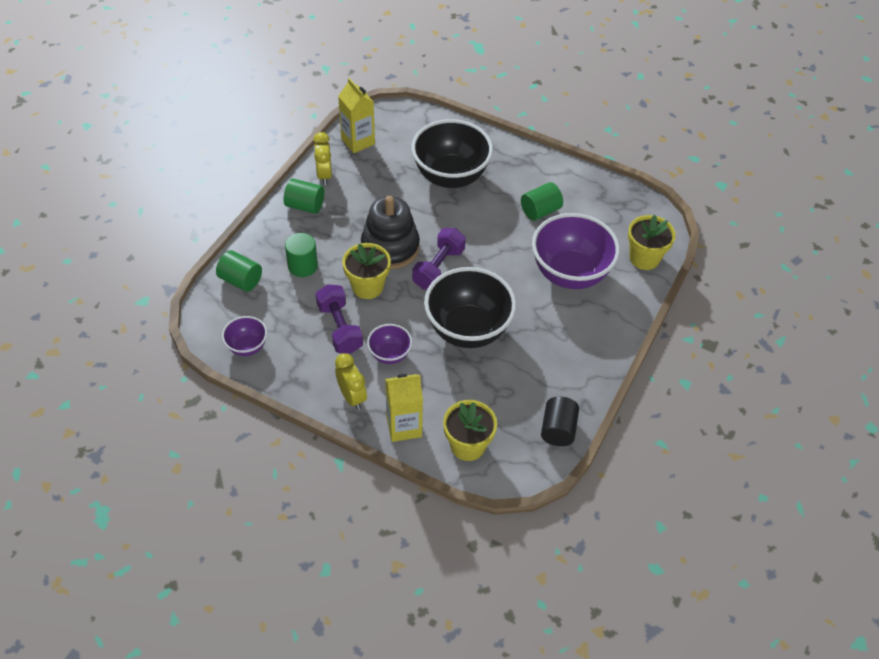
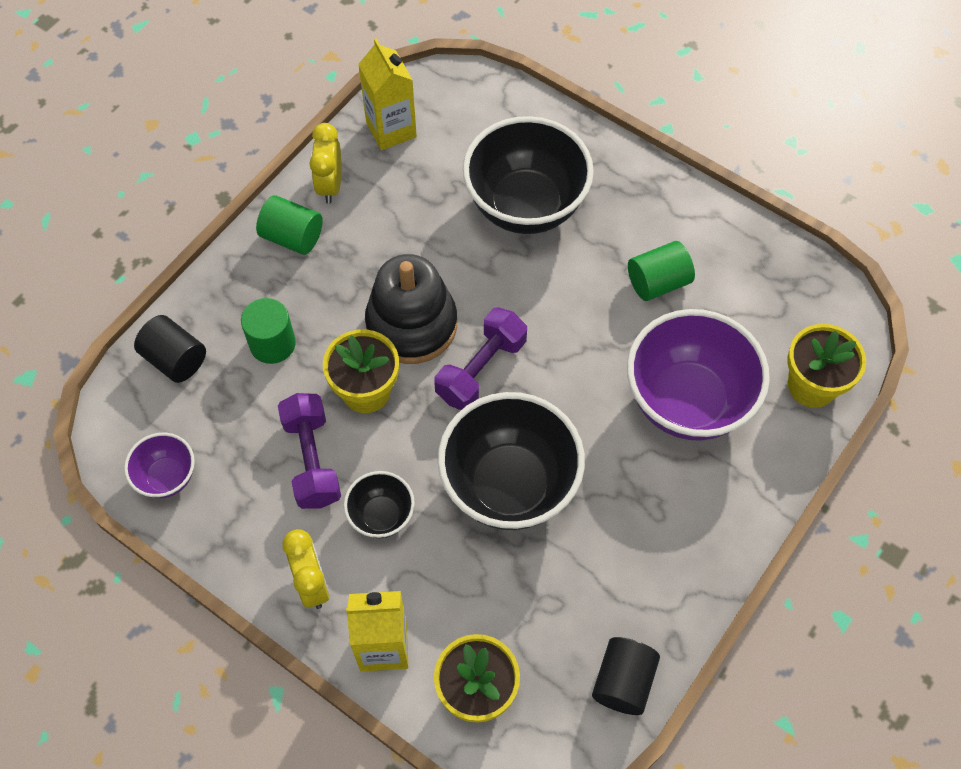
camera: 10 degrees right, 10 degrees up
(241, 280) = (175, 359): green cylinder -> black cylinder
(389, 354) = (381, 516): purple bowl -> black bowl

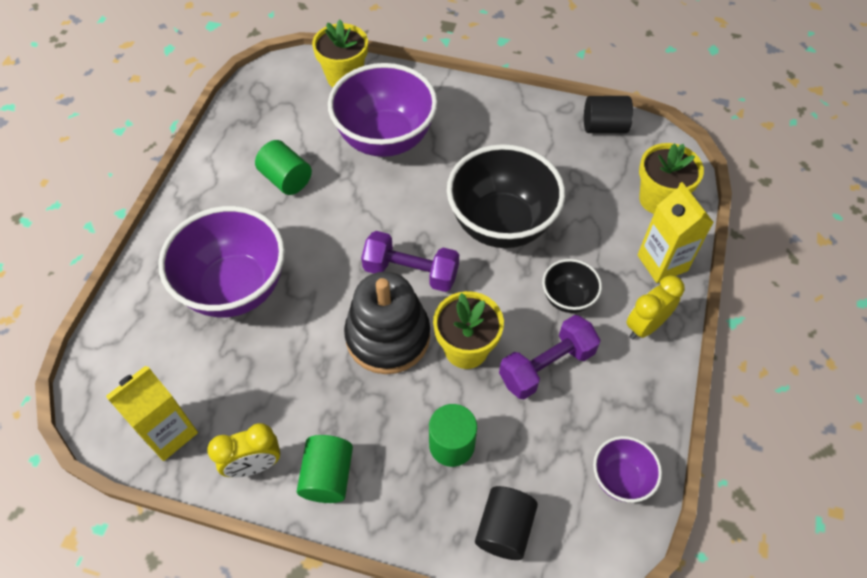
camera: 110 degrees left, 5 degrees down
(525, 206) = (235, 288): black bowl -> purple bowl

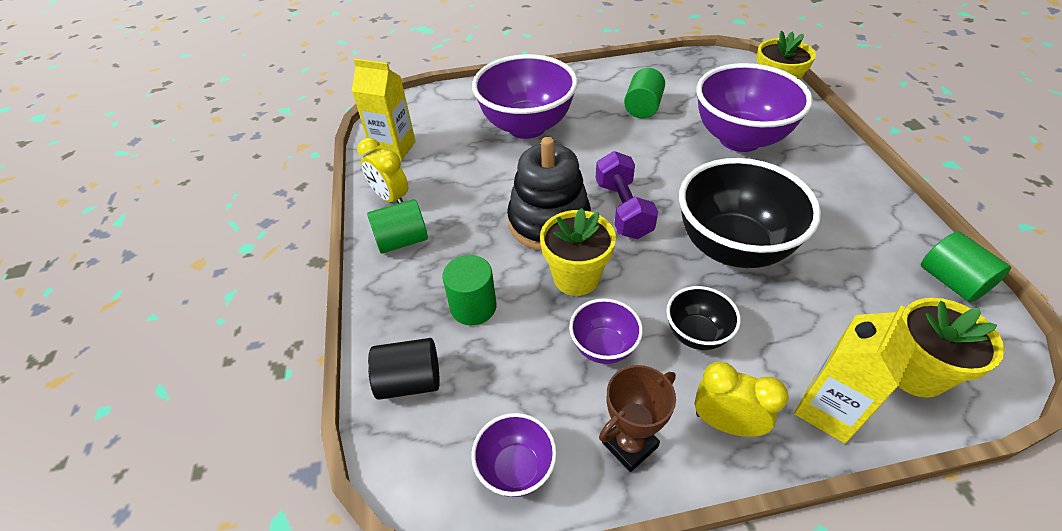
camera: 65 degrees right, 10 degrees down
(546, 366) = (603, 347): purple dumbbell -> purple bowl
(604, 127) = (951, 281): black cylinder -> green cylinder
(634, 393) = (629, 444): none -> brown trophy

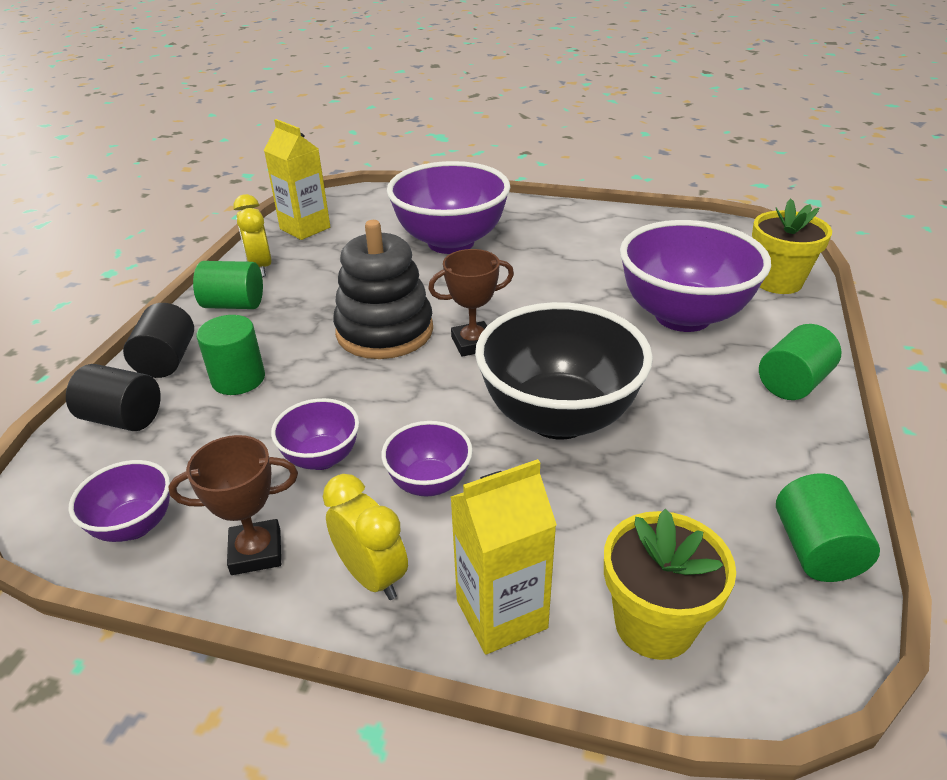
camera: 25 degrees right, 10 degrees down
(395, 313) = (167, 360): none -> black cylinder
(576, 277) = (360, 388): yellow flower pot -> none
(623, 209) = (473, 343): purple dumbbell -> brown trophy
(642, 107) = (596, 257): green cylinder -> green cylinder (792, 383)
(696, 334) = (429, 483): black bowl -> purple bowl

